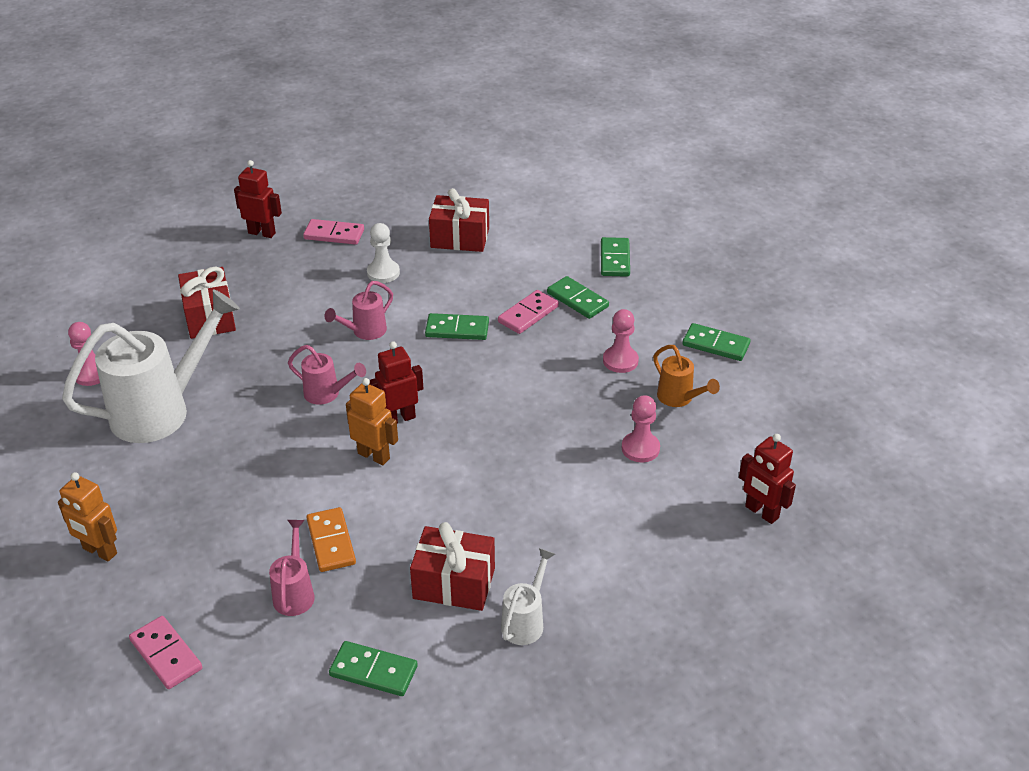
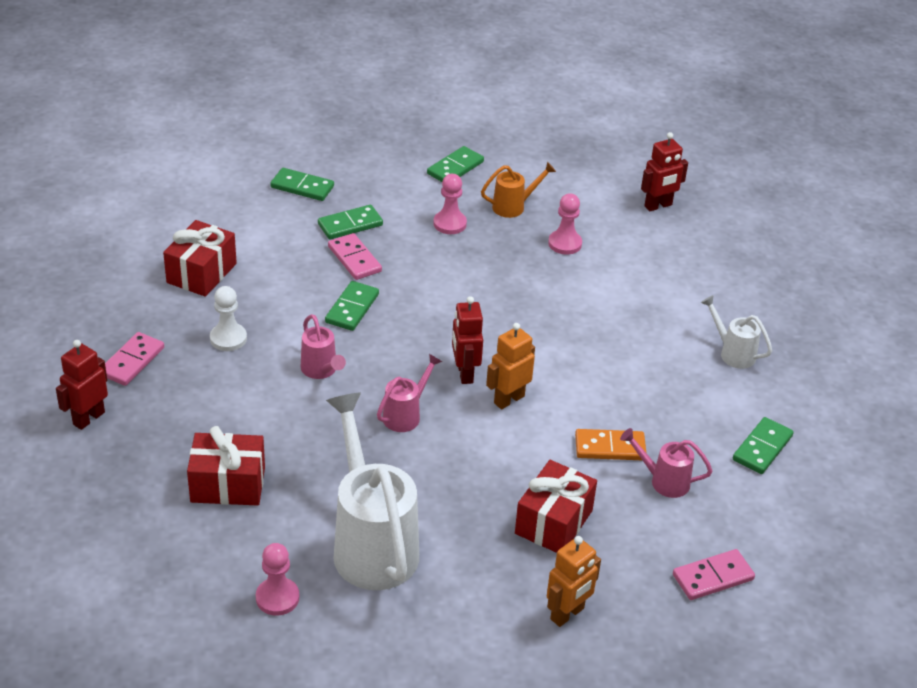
camera: 75 degrees left, 0 degrees up
(454, 583) = (681, 383): red gift -> red gift (553, 522)

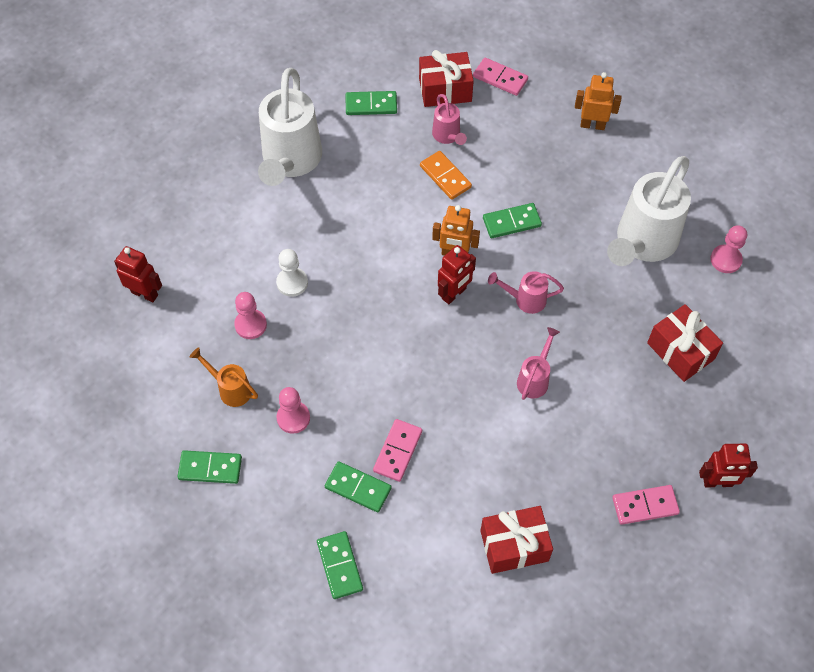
camera: 125 degrees left, 20 degrees up
(228, 338) = (562, 463): white pawn -> white pawn (292, 283)
(352, 308) = (454, 409): green domino -> green domino (511, 222)
(553, 522) = (534, 169): red gift -> red gift (445, 90)
(733, 353) = (290, 161): white watering can -> white watering can, size x2.11

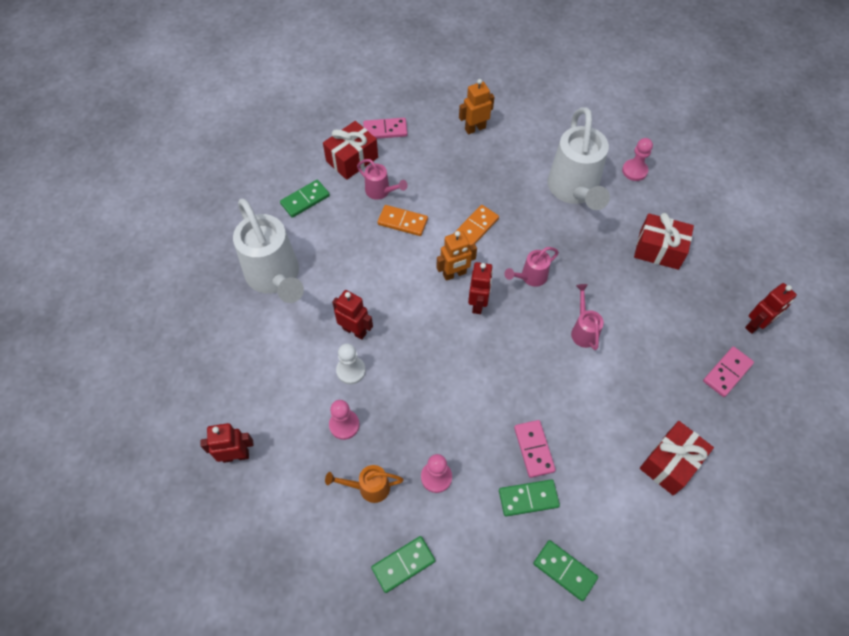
camera: 35 degrees left, 0 degrees up
(322, 250) = (354, 330): none -> red robot
(511, 222) = (476, 227): green domino -> orange domino

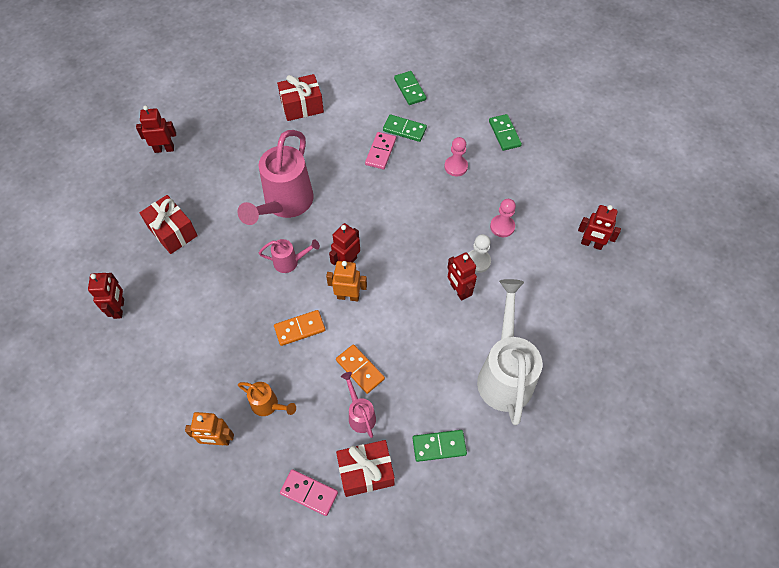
camera: 150 degrees left, 0 degrees up
(369, 487) = (504, 181): orange watering can -> orange watering can (268, 405)
(403, 564) = (504, 134): green domino -> green domino turned 75 degrees clockwise
(574, 190) = (188, 318): white watering can -> none
(583, 330) = (285, 204): pink watering can -> pink watering can, size x2.11
(634, 171) = (119, 308): pink pawn -> red robot
(727, 372) = (215, 132): pink domino -> none

